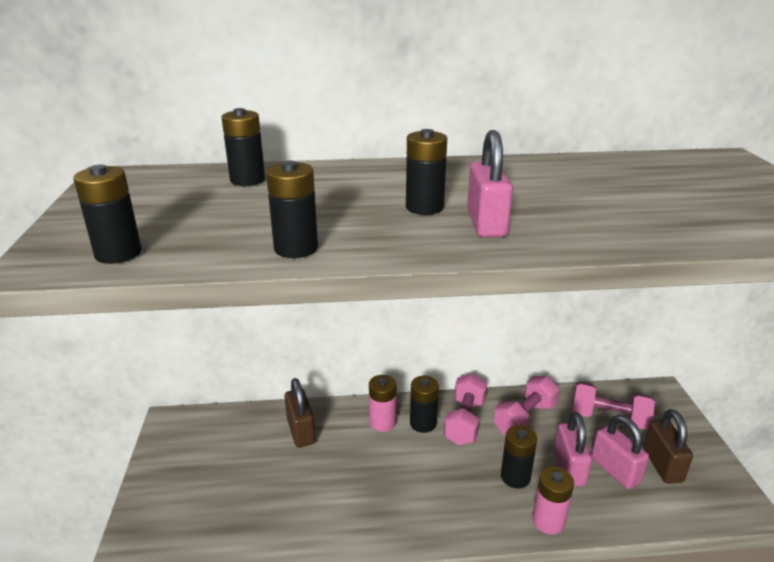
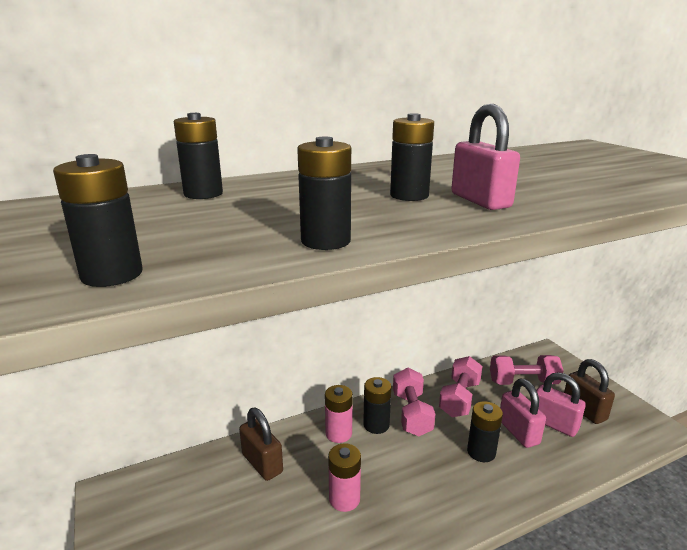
camera: 20 degrees left, 5 degrees down
(548, 521) = (530, 484): pink battery -> pink battery (344, 499)

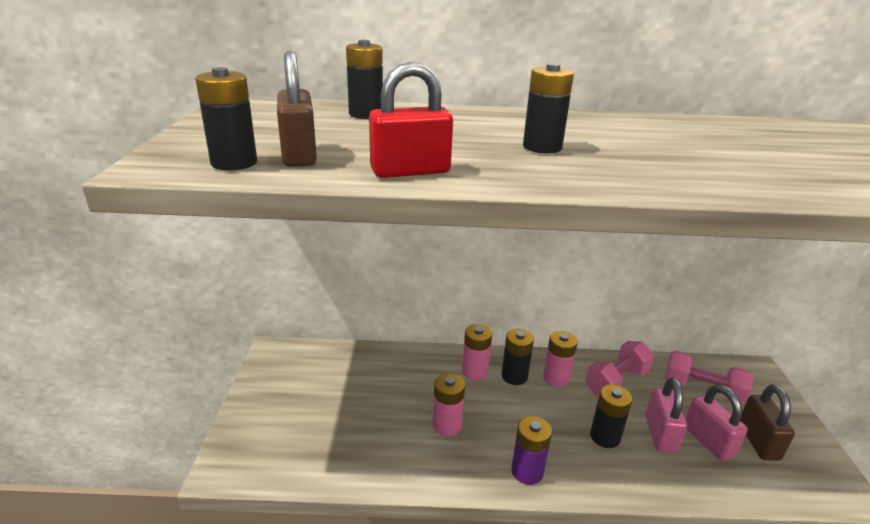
camera: 25 degrees right, 5 degrees up
(262, 463) = (395, 372): brown padlock -> brown padlock (299, 155)
(325, 241) = (410, 171): black battery -> red padlock
(411, 413) = (556, 378): pink dumbbell -> pink battery
(441, 513) = (527, 471): none -> purple battery
(480, 201) = (607, 165): pink padlock -> none

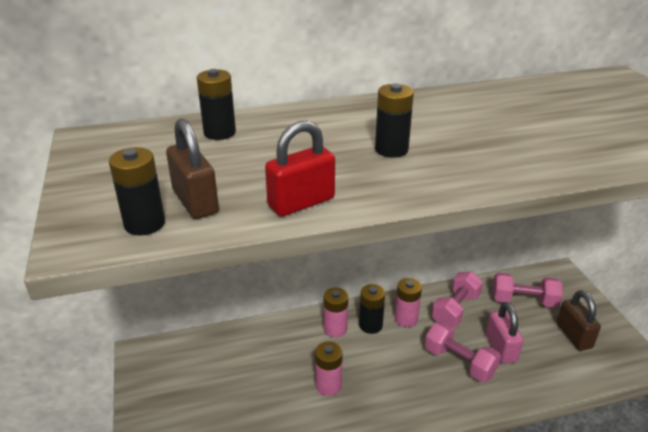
camera: 15 degrees left, 5 degrees up
(527, 471) = (407, 409): purple battery -> none
(605, 437) = (459, 362): black battery -> pink dumbbell
(708, 441) = (538, 345): pink padlock -> none

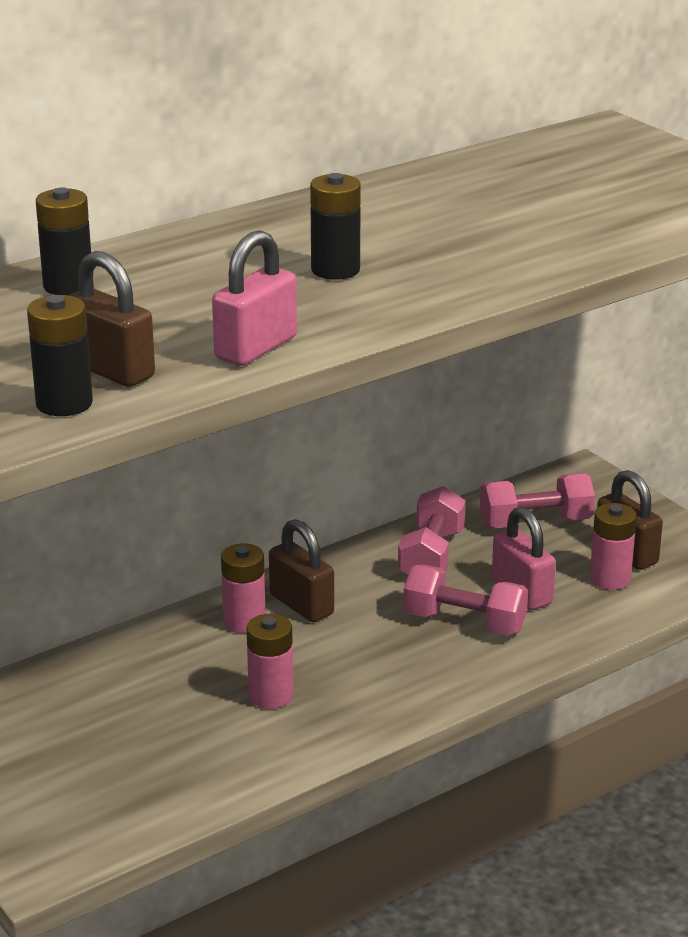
camera: 20 degrees left, 5 degrees down
(301, 203) = (256, 348): red padlock -> pink padlock
(370, 325) = (301, 605): black battery -> brown padlock
(406, 319) = (356, 584): pink battery -> pink battery (610, 579)

